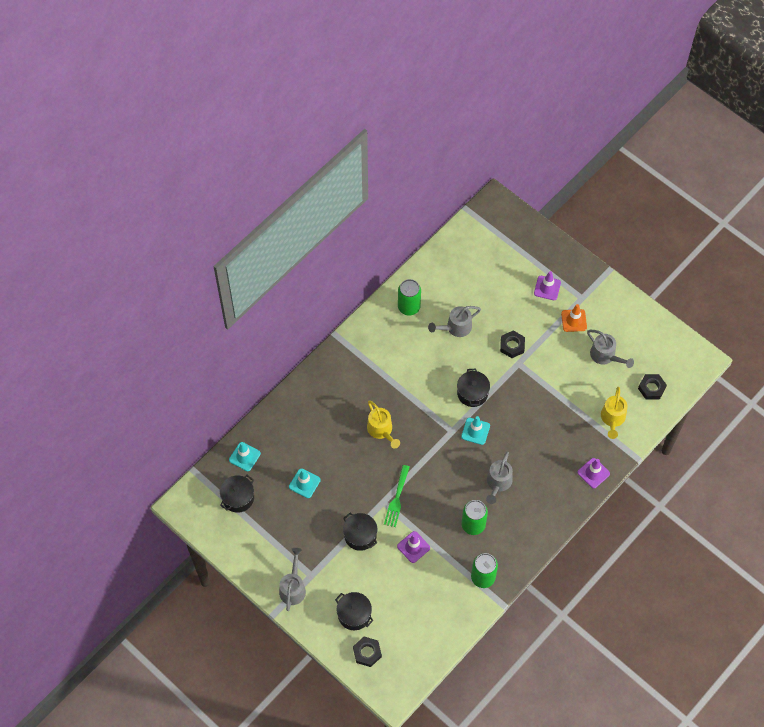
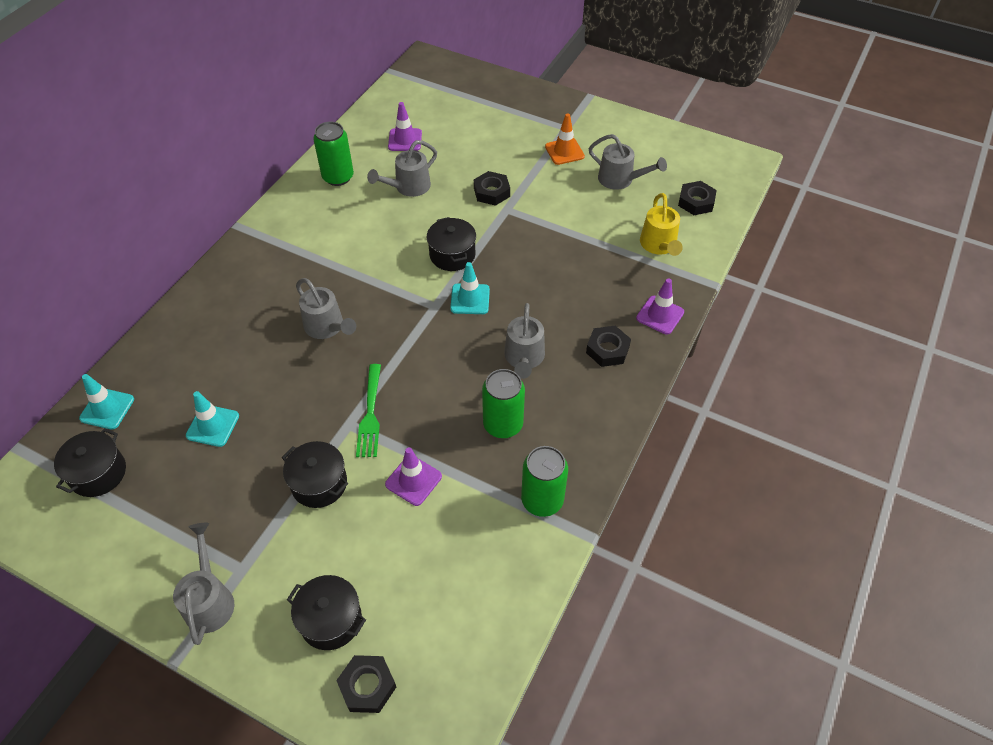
camera: 15 degrees left, 10 degrees down
(381, 431) = (327, 327): yellow watering can -> grey watering can
(547, 288) = (518, 126): purple traffic cone -> purple traffic cone (405, 140)
(551, 490) = (607, 349): none -> black nut

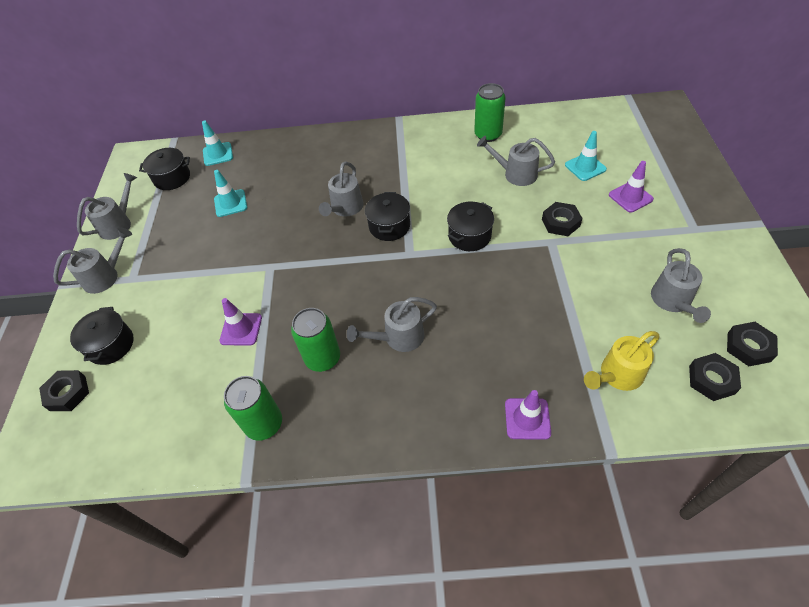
camera: 65 degrees right, 0 degrees up
(124, 560) = (119, 223): none -> grey watering can
(319, 483) = (213, 279): black pot -> black pot (389, 226)
(370, 414) = (284, 273): green fork -> none
(405, 140) = (563, 145): purple traffic cone -> purple traffic cone (630, 197)
(470, 299) = (433, 271): turquoise traffic cone -> turquoise traffic cone (585, 167)
(564, 151) = (662, 243): orange traffic cone -> none
(607, 349) = (452, 394): black nut -> black nut (748, 347)

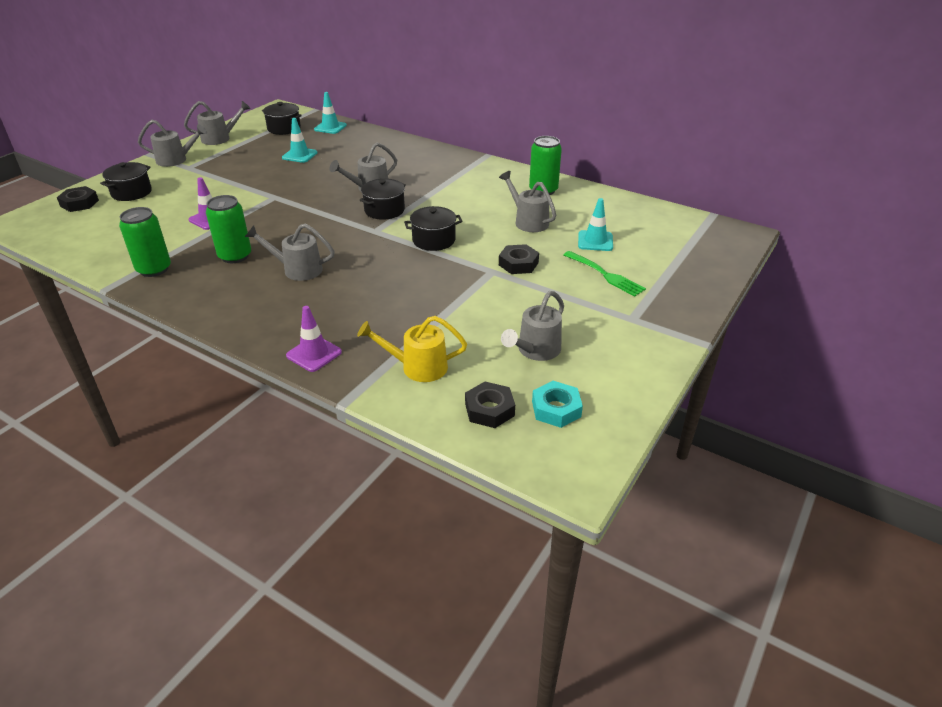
camera: 30 degrees right, 15 degrees down
(630, 197) = (605, 275): purple traffic cone -> green fork
(748, 347) = (556, 409): black nut -> turquoise nut

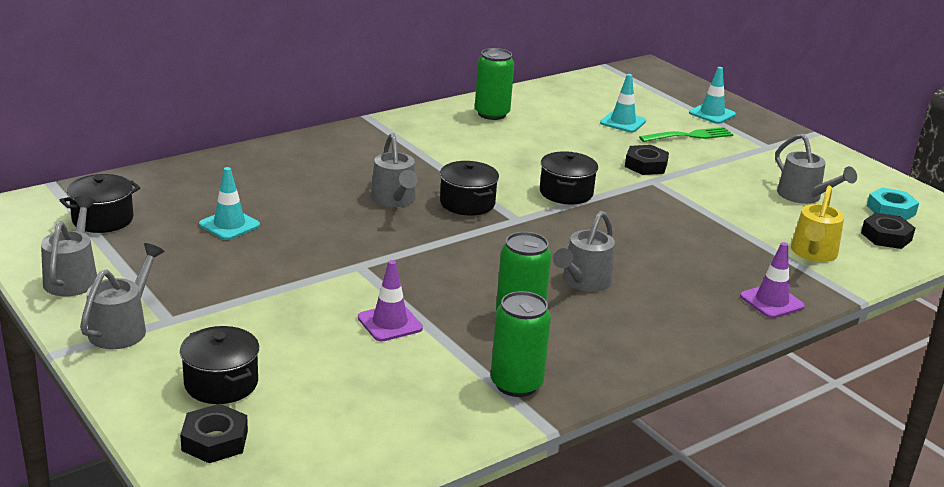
camera: 70 degrees left, 10 degrees down
(330, 127) = (147, 186): turquoise traffic cone -> turquoise traffic cone (712, 114)
(528, 221) = (558, 139): grey watering can -> none

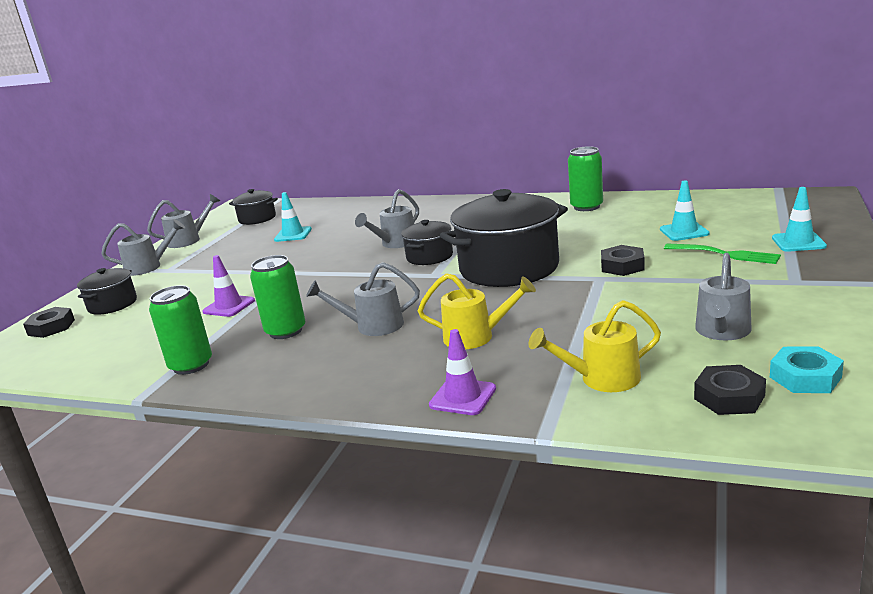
camera: 60 degrees right, 5 degrees down
(566, 193) = (509, 268): black pot -> black pot, size x1.96
(679, 257) = (476, 336): none -> yellow watering can

